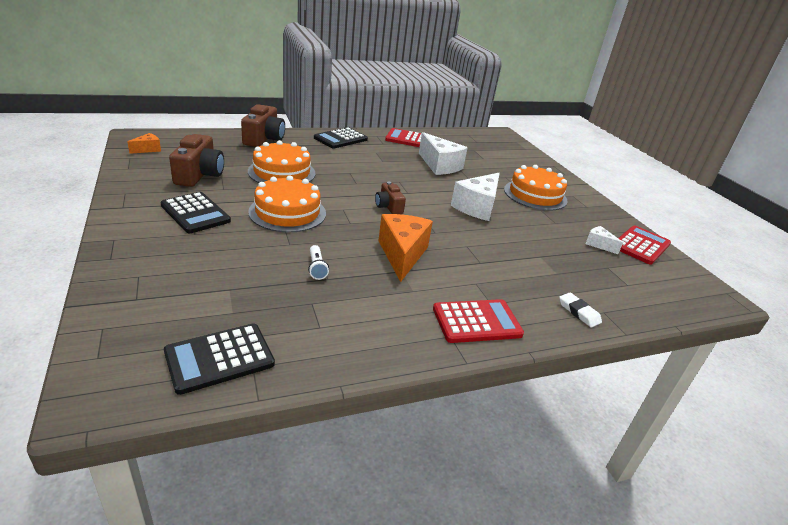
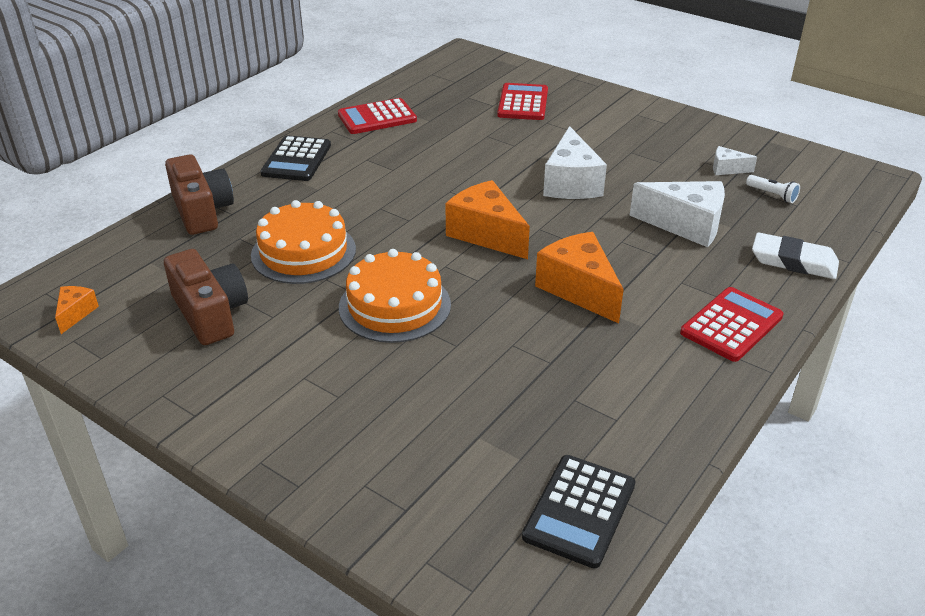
camera: 30 degrees left, 5 degrees up
(195, 213) = (296, 369): black calculator -> none
(316, 268) = (523, 357): white flashlight -> white flashlight (772, 195)
(388, 206) = (486, 234): brown camera -> orange cheese
(439, 165) = (461, 142): white cheese -> white cheese (686, 225)
(535, 195) = (604, 133): orange cake -> none
(579, 312) = (793, 261): white eraser -> white eraser, size x1.64
(640, 245) = (760, 149): red calculator -> red calculator (522, 103)

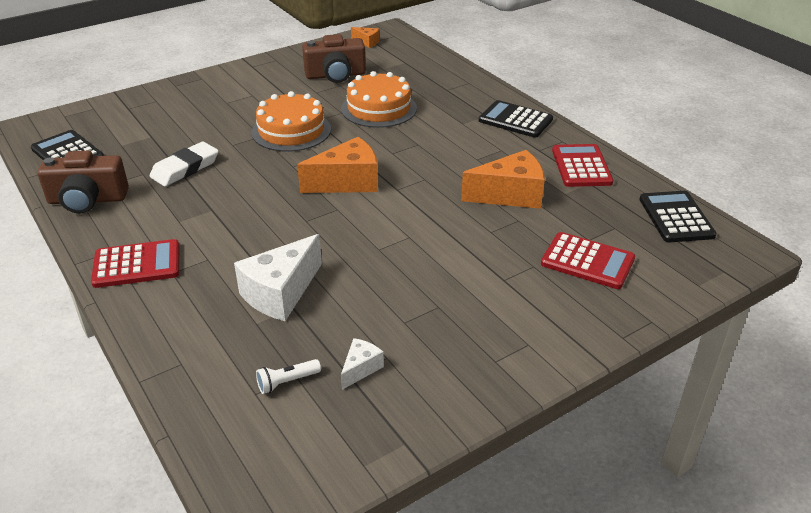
camera: 110 degrees right, 0 degrees up
(202, 211) = (457, 80): brown camera -> brown camera (87, 200)
(436, 76) = (675, 217): none -> black calculator
(571, 183) = (398, 246): white cheese -> none
(579, 289) = (244, 206): orange cheese -> orange cheese (510, 195)
(731, 325) = (137, 264): red calculator -> red calculator turned 75 degrees counterclockwise
(793, 261) = (173, 340): white eraser -> white eraser (185, 168)

